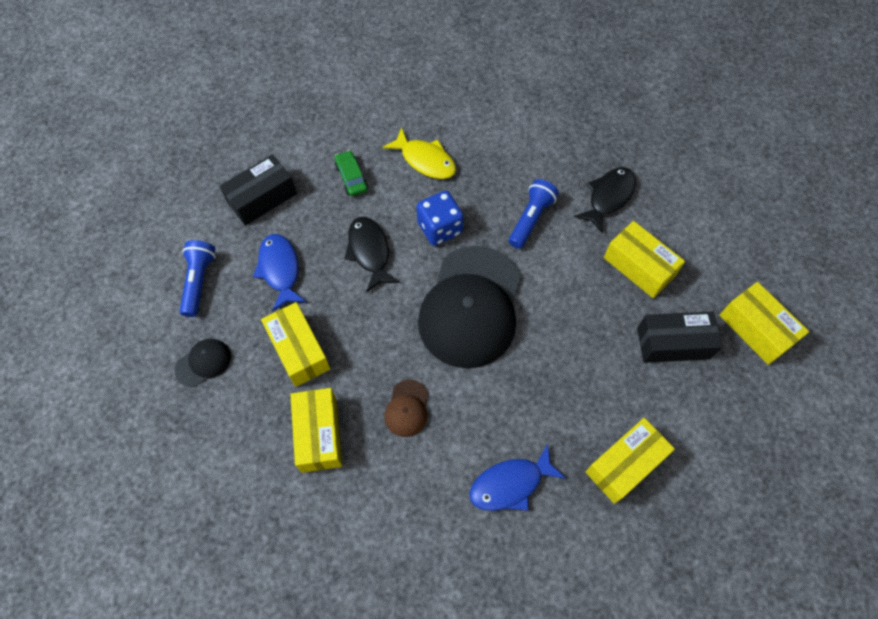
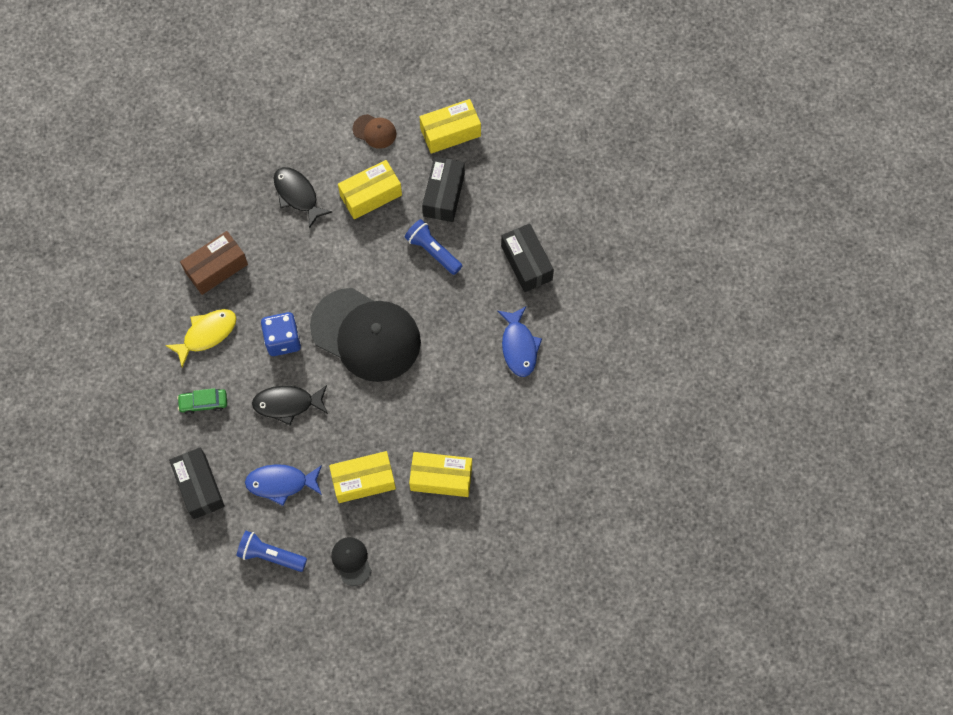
camera: 75 degrees left, 5 degrees up
(407, 408) = (439, 406): brown cap -> brown cap (374, 131)
(499, 149) = (216, 268): none -> brown box
(531, 219) = (298, 264): blue flashlight -> blue flashlight (432, 251)
(624, 464) = (526, 263): yellow box -> black box

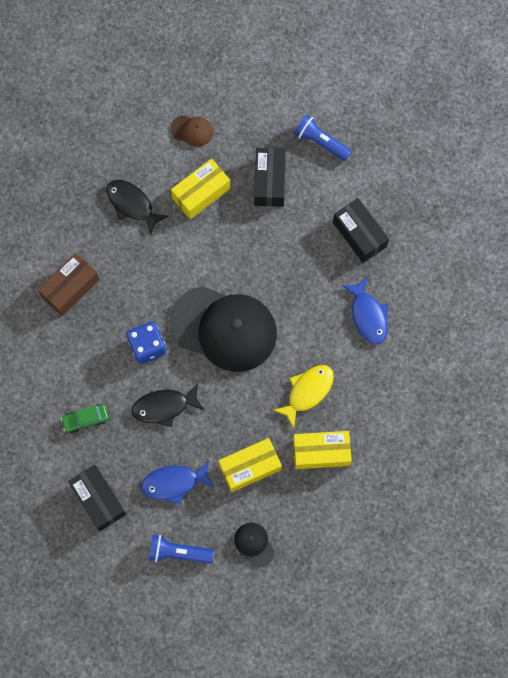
camera: 10 degrees left, 5 degrees up
(206, 334) = (74, 353): yellow fish -> yellow fish (307, 392)
(432, 251) = (270, 238): blue flashlight -> blue flashlight (320, 142)
(450, 132) = (263, 120): yellow box -> none

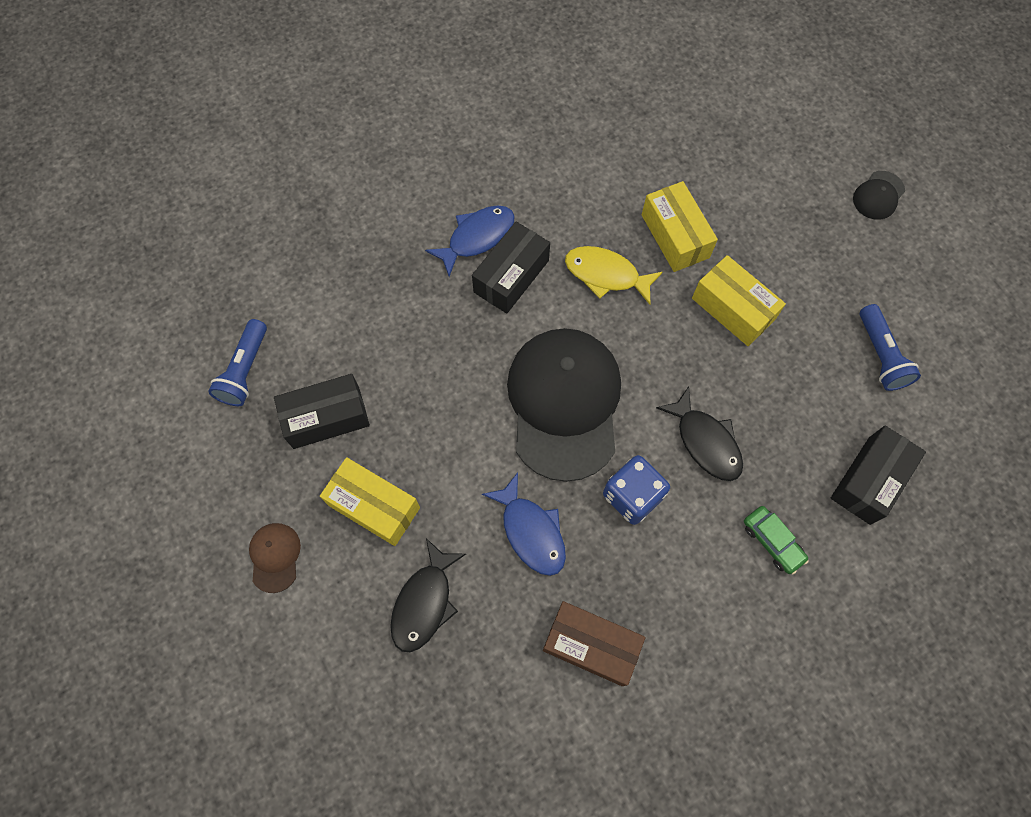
camera: 110 degrees left, 5 degrees down
(174, 483) = (798, 392): blue fish -> blue fish (531, 531)
(254, 544) = (823, 273): black cap -> black cap (878, 195)
(359, 234) = (368, 280): black box -> black box (511, 276)

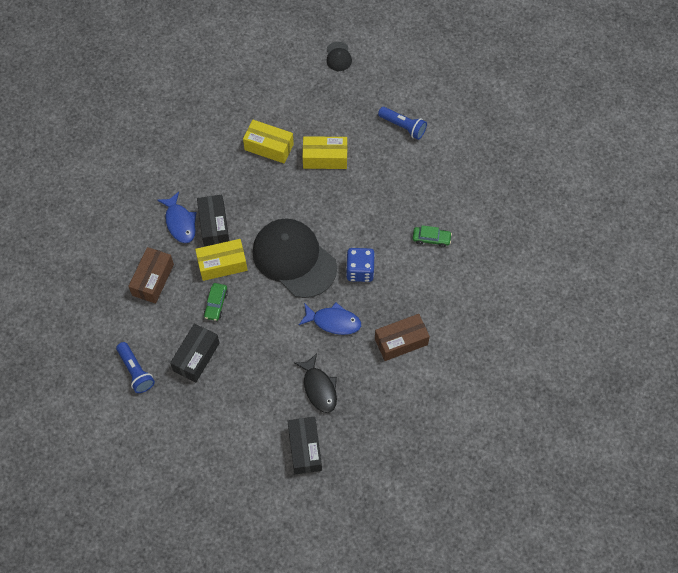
camera: 45 degrees left, 5 degrees down
(275, 557) = (237, 430): brown cap -> none
(374, 506) = (257, 372): yellow box -> yellow box (222, 264)
(377, 279) = (153, 280): none -> brown box
(415, 374) = (216, 304): none -> green car
(477, 238) = (180, 222): blue fish -> blue fish turned 150 degrees clockwise
(606, 275) = (256, 189): yellow fish -> none
(705, 441) = (367, 223): black fish -> none
(869, 480) = (445, 181): black box -> black box (305, 449)

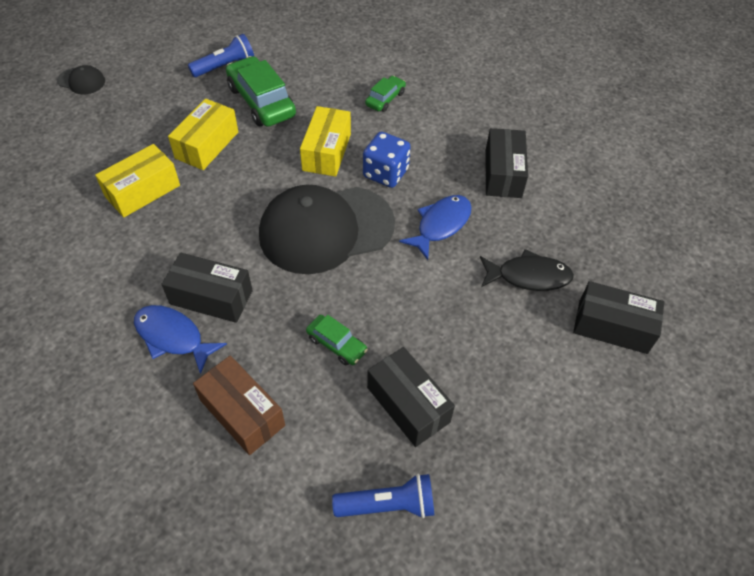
camera: 65 degrees left, 10 degrees down
(180, 222) = (173, 337): blue fish -> blue fish turned 150 degrees counterclockwise
(222, 264) = (279, 311): yellow box -> yellow box (326, 152)
(382, 166) = (261, 101): none -> green car
(401, 341) = (503, 173): brown box -> black box

